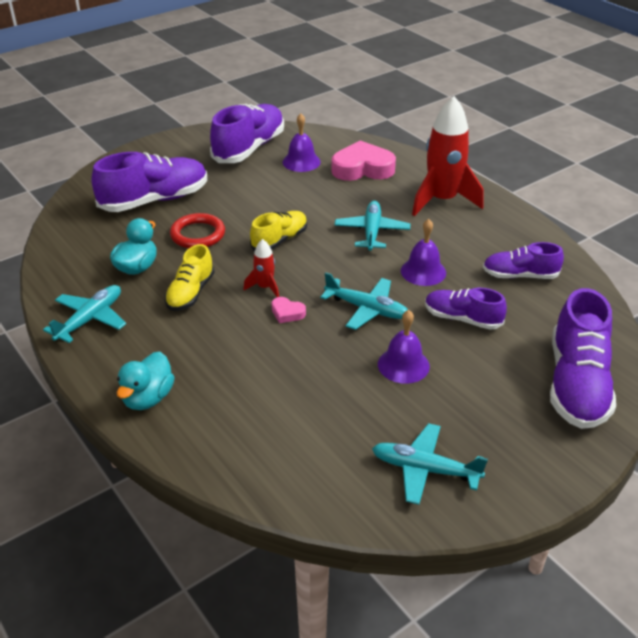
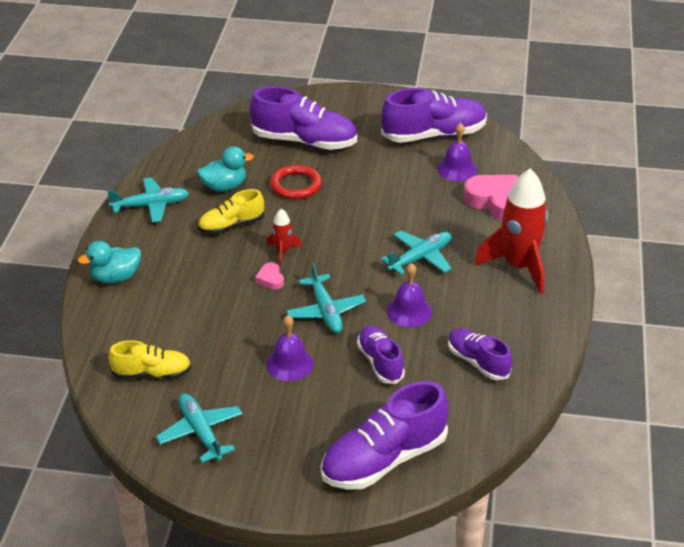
camera: 45 degrees right, 0 degrees up
(280, 240) = (344, 223): yellow shoe -> yellow shoe (152, 374)

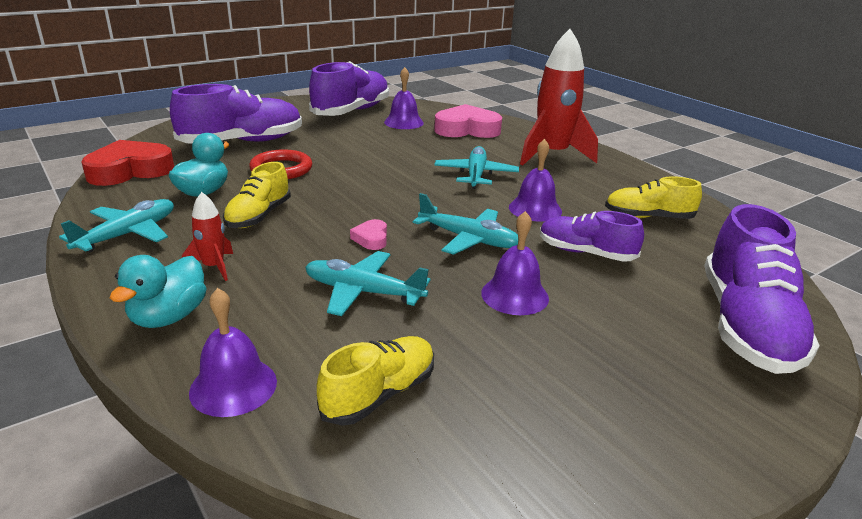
camera: 45 degrees left, 10 degrees down
(102, 333) = (233, 386): none -> purple bell
(200, 432) = (550, 422): turquoise plane -> turquoise plane (363, 292)
(204, 143) = (130, 171): none -> red heart
(270, 279) = (371, 239): pink heart -> pink heart turned 60 degrees clockwise
(283, 252) = (348, 215): red rocket -> red rocket (213, 267)
(478, 362) = (648, 217): purple shoe -> yellow shoe

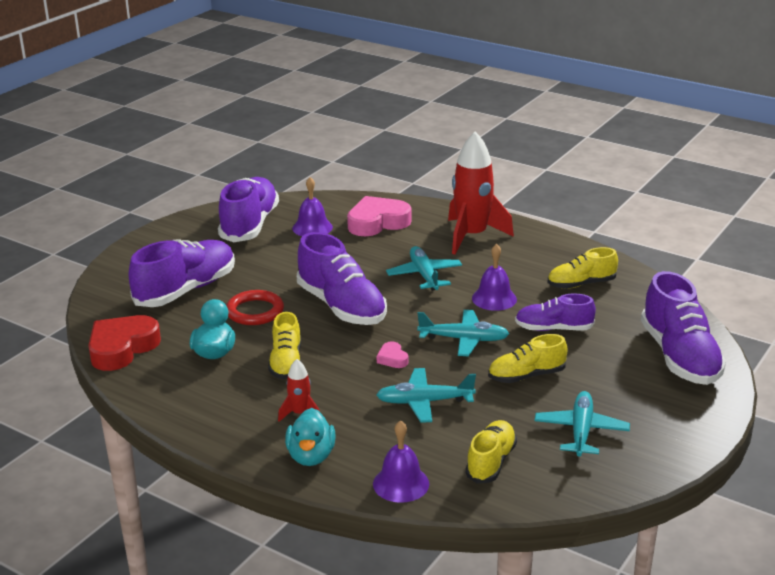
camera: 20 degrees left, 0 degrees up
(128, 234) = (201, 406): turquoise plane -> turquoise plane (581, 431)
(367, 182) = (342, 307): none -> purple shoe
(514, 295) = (526, 376): purple bell -> yellow shoe

